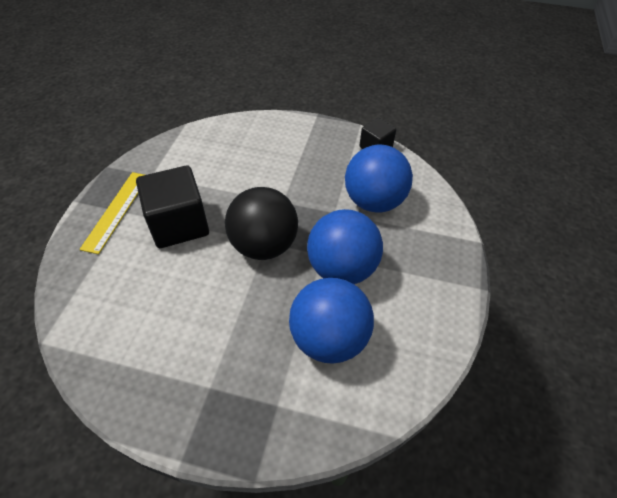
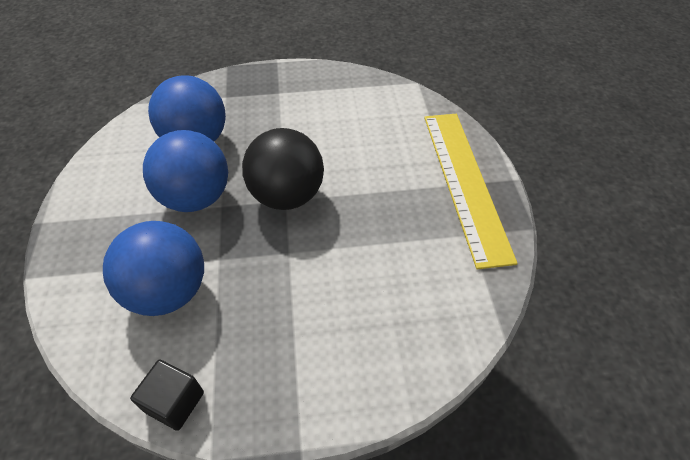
camera: 160 degrees right, 0 degrees up
(117, 211) = (464, 182): yellow ruler -> yellow ruler, size x1.66
(179, 224) = (389, 189): black cube -> none

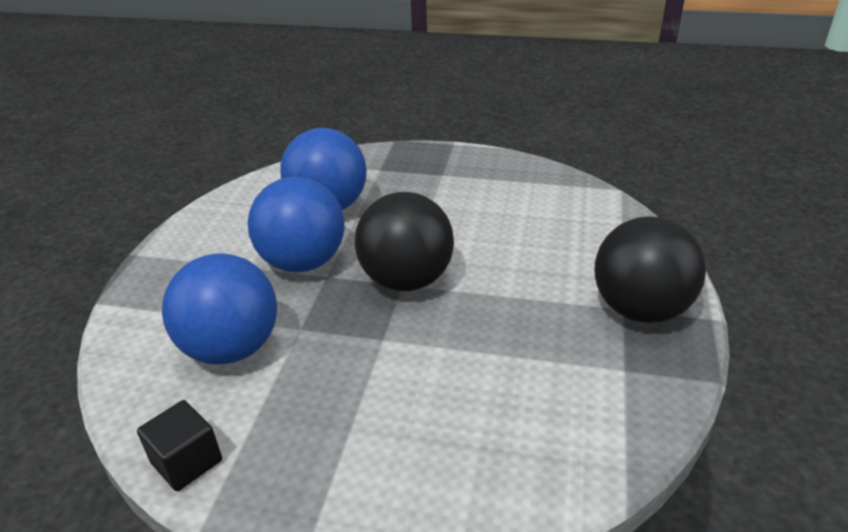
camera: 20 degrees right, 15 degrees down
(464, 182) = (640, 309): yellow ruler -> black ball

